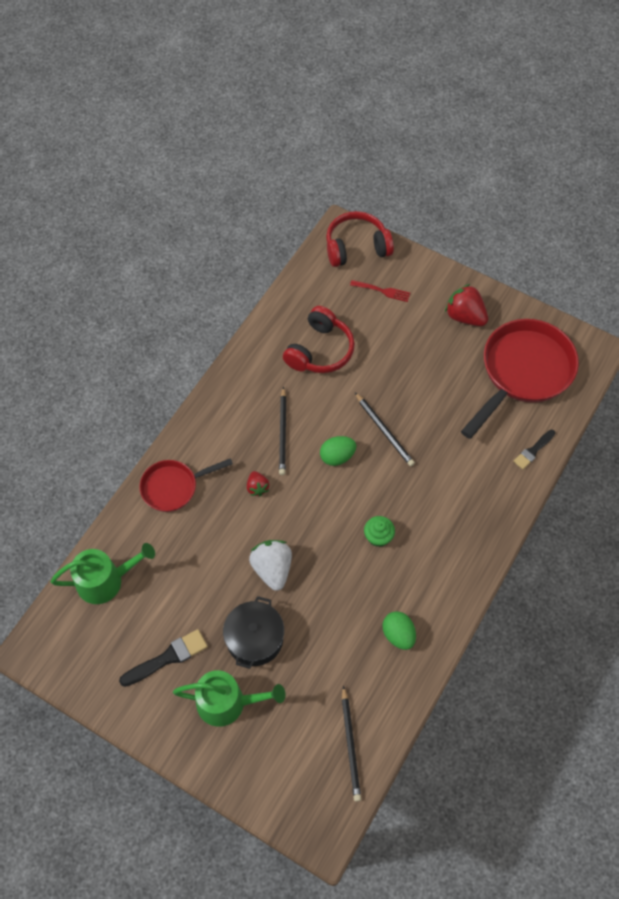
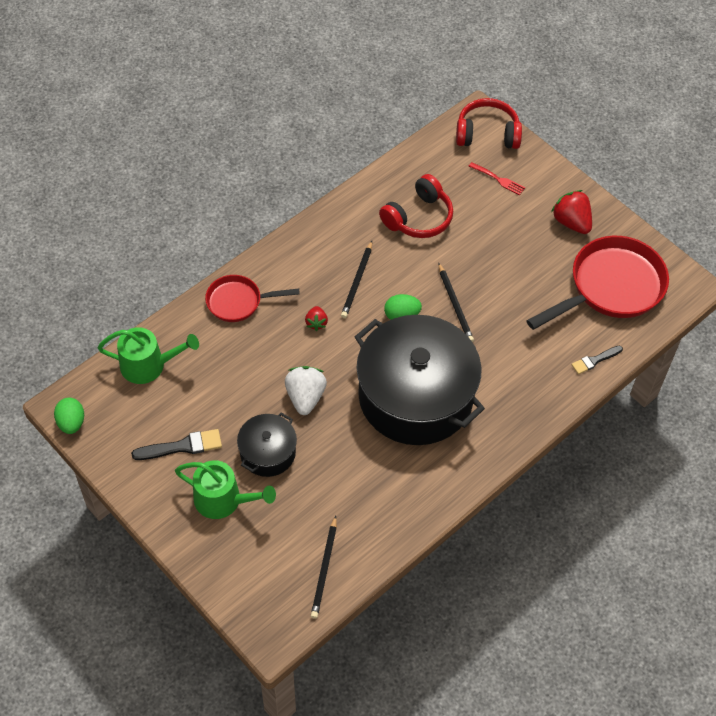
camera: 15 degrees right, 5 degrees down
(378, 537) = (415, 396): green cupcake -> black pot
(398, 635) = (404, 487): green egg -> green egg (71, 423)

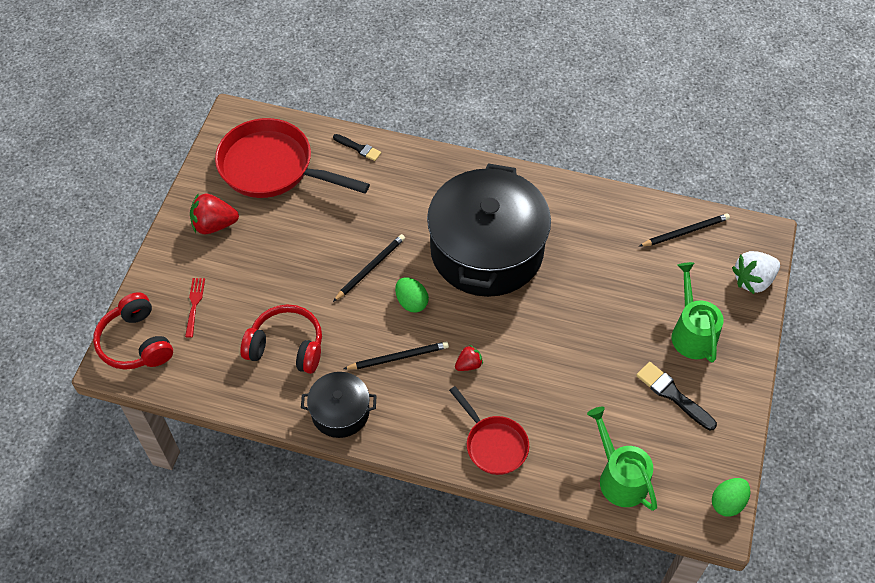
camera: 120 degrees left, 0 degrees up
(267, 452) = (624, 326): black pot -> black pot (340, 412)
(305, 397) = (550, 329): white strawberry -> white strawberry (753, 280)
(571, 222) = (214, 225): red strawberry -> red strawberry turned 60 degrees clockwise

